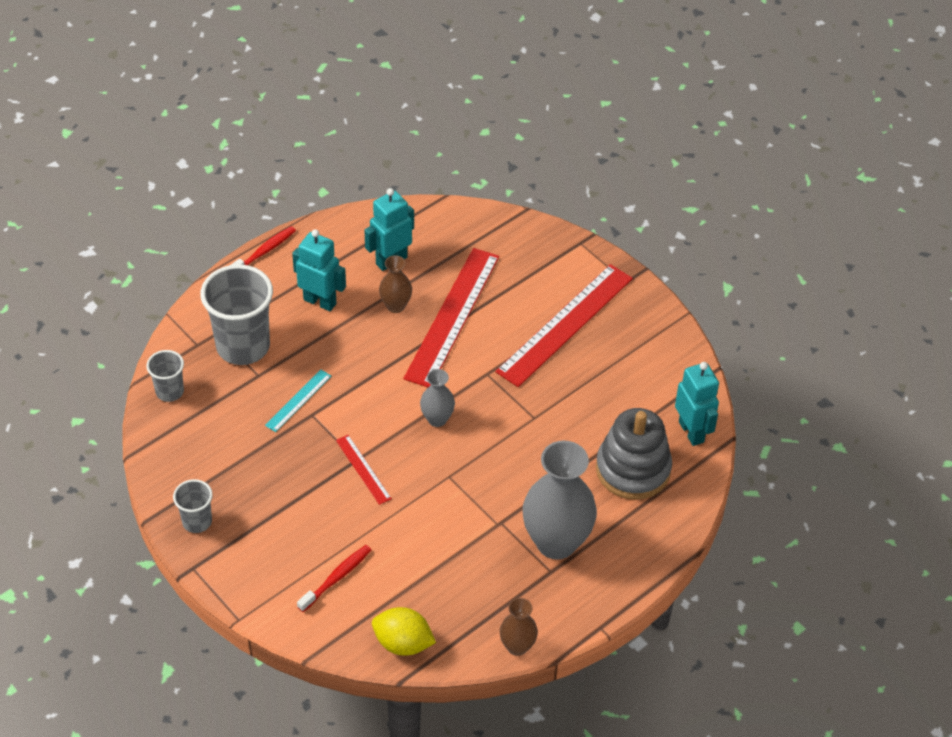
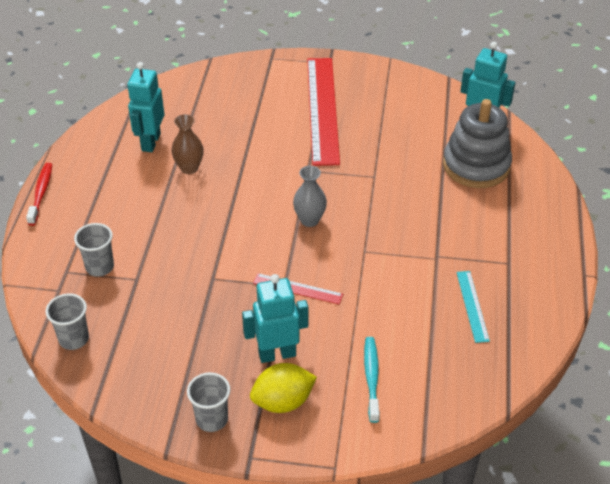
camera: 40 degrees left, 5 degrees down
(243, 346) = (100, 267): grey cup -> grey cup, size x0.51
(298, 400) = (190, 275): turquoise ruler -> turquoise ruler (472, 306)
(320, 301) = (127, 199): turquoise robot -> turquoise robot (277, 354)
(337, 578) = (371, 377): red toothbrush -> turquoise toothbrush
(403, 643) = (476, 386): yellow lemon -> yellow lemon (283, 402)
(452, 316) = (239, 150): red ruler -> none
(517, 646) = (551, 327): brown vase -> none
(556, 542) = (488, 242): grey vase -> none

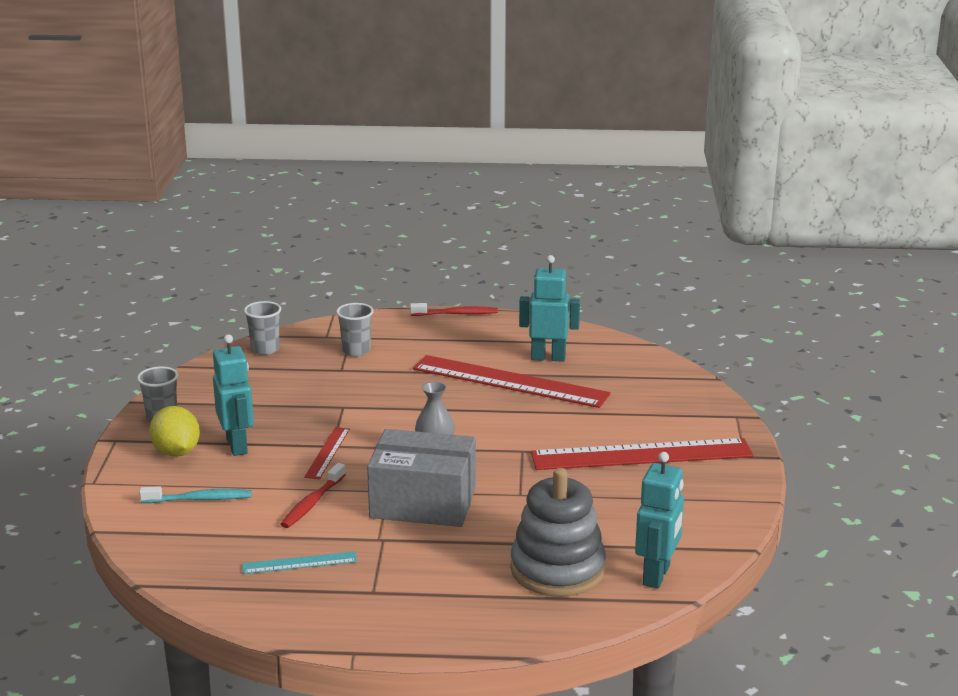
camera: 85 degrees right, 20 degrees down
(189, 168) = (510, 381): brown vase -> red ruler
(381, 299) = (312, 503): none -> red toothbrush
(384, 230) = (423, 503): none -> grey box

